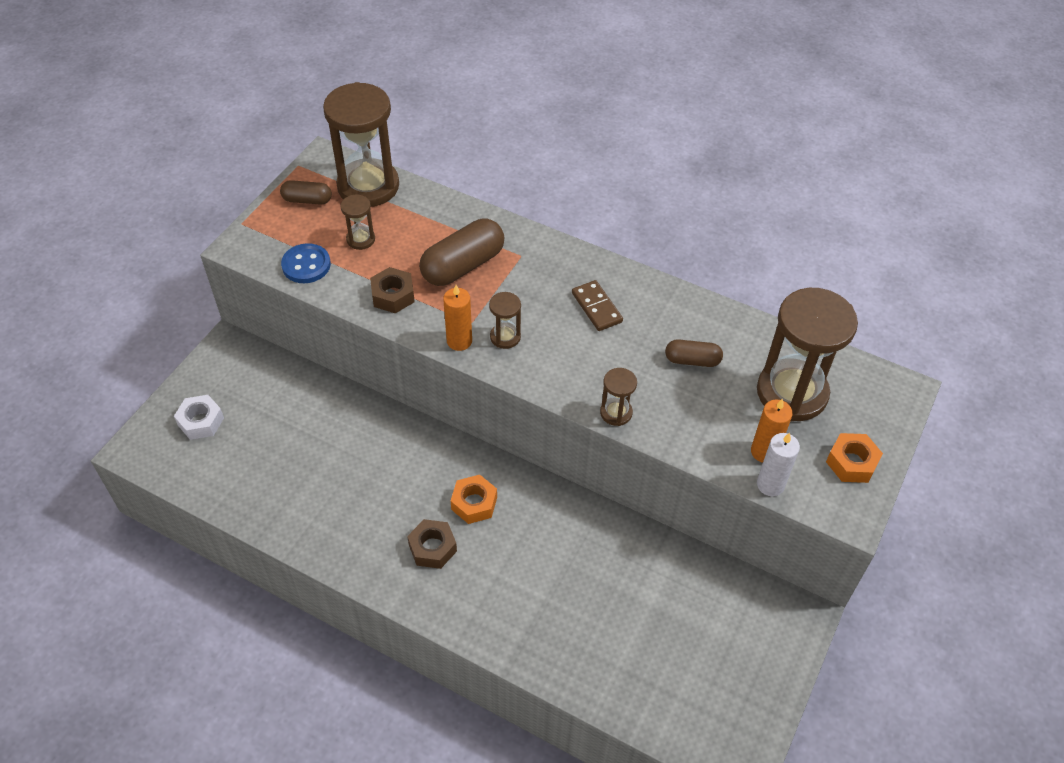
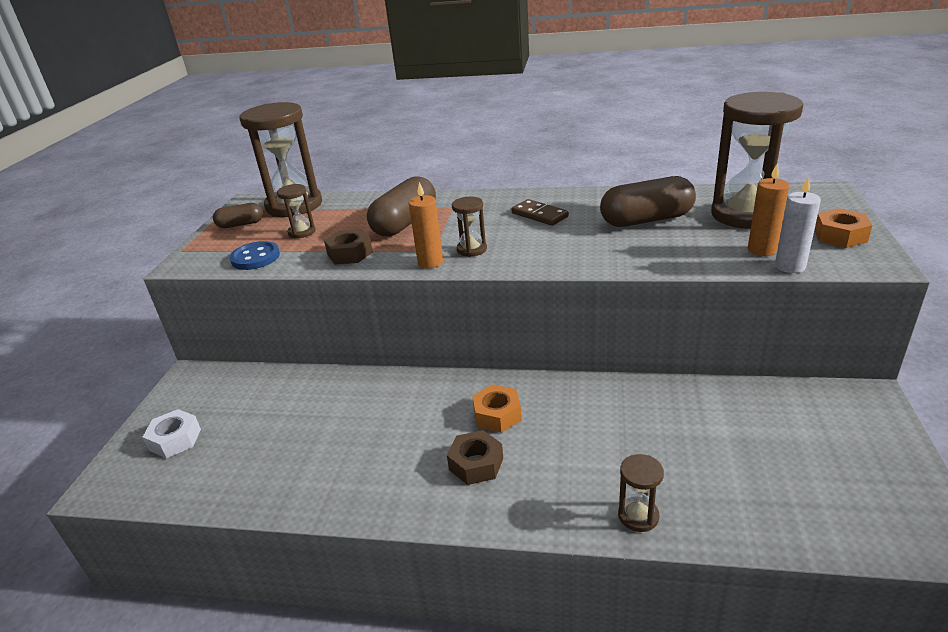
camera: 15 degrees left, 20 degrees down
(616, 413) = (610, 264): brown hourglass -> brown hourglass (638, 516)
(692, 360) = (646, 220): brown capsule -> brown capsule, size x1.79

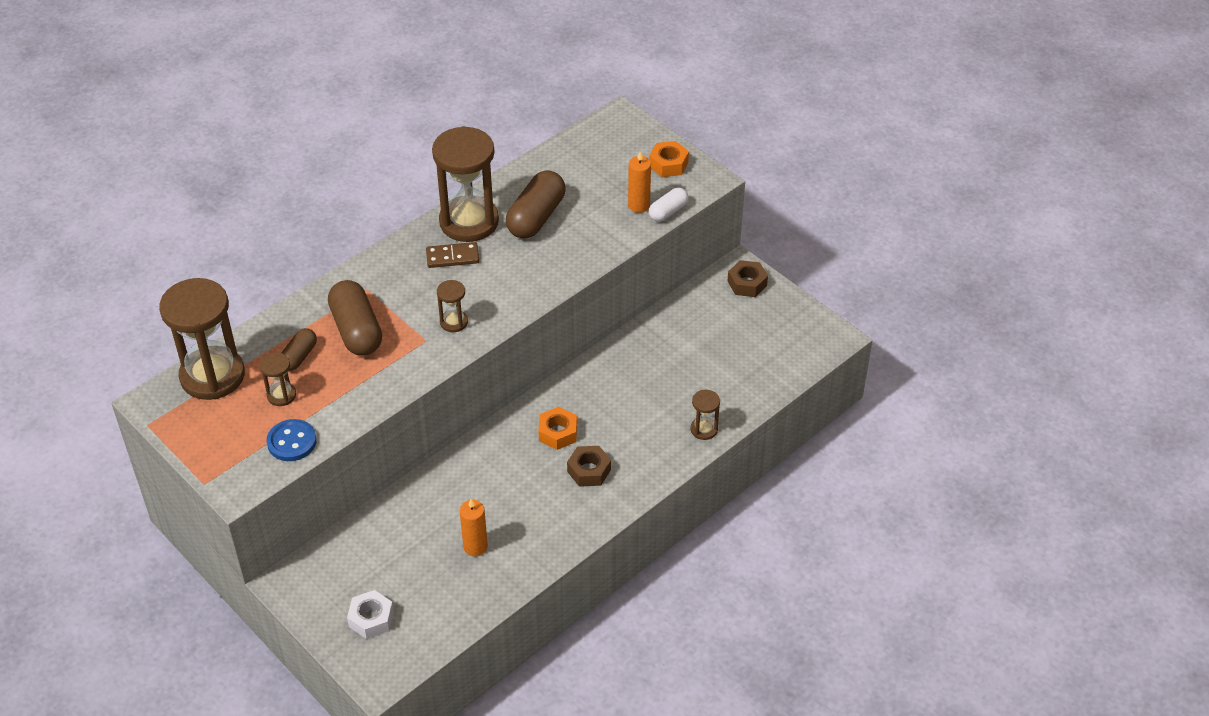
camera: 55 degrees left, 15 degrees up
(241, 224) = (203, 426): brown capsule -> brown capsule (299, 356)
(350, 253) = (365, 386): brown nut -> brown nut (747, 283)
(430, 262) = (442, 353): orange candle -> orange candle (475, 547)
(746, 214) = (594, 173): brown hourglass -> brown hourglass (469, 222)
(790, 266) = (668, 211): white candle -> white capsule

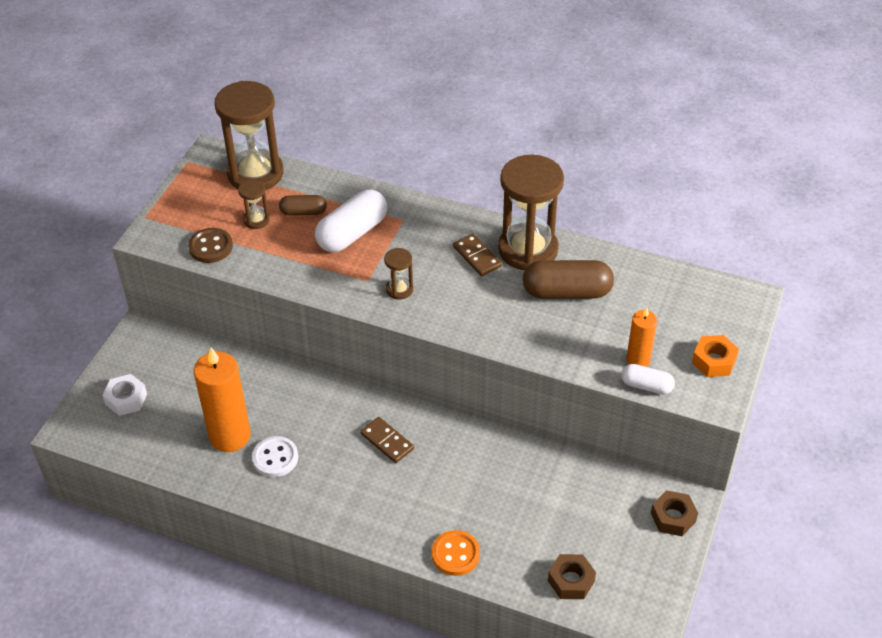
camera: 65 degrees right, 0 degrees up
(292, 442) = (211, 247): blue button -> brown button
(356, 330) = (352, 233): brown capsule -> white capsule
(475, 547) = (230, 436): orange candle -> orange candle, size x1.81
(524, 520) = (275, 458): none -> white button
(558, 433) = (387, 441): orange nut -> brown domino
(589, 470) = (355, 482): brown nut -> brown nut (571, 581)
(704, 429) = (455, 554): brown hourglass -> orange button

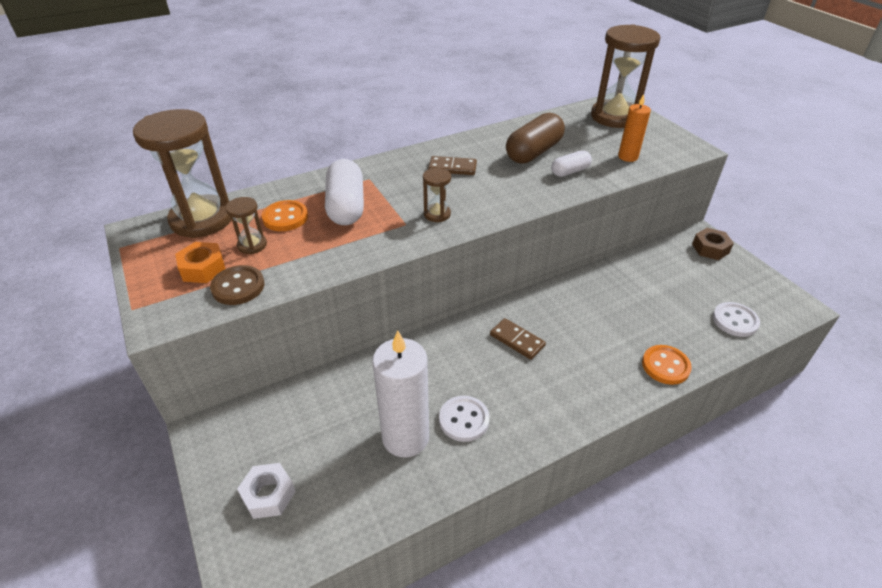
camera: 50 degrees left, 5 degrees down
(230, 436) = (405, 437): orange candle -> white candle
(303, 212) = (285, 217): brown capsule -> orange button
(387, 441) = (517, 340): brown domino -> brown domino turned 45 degrees clockwise
(528, 249) = (474, 147): brown hourglass -> brown hourglass (615, 117)
(571, 581) = (735, 321): brown nut -> white button
(646, 386) = (655, 164): white capsule -> white capsule (570, 171)
(714, 361) = (657, 134): orange nut -> orange nut (203, 268)

